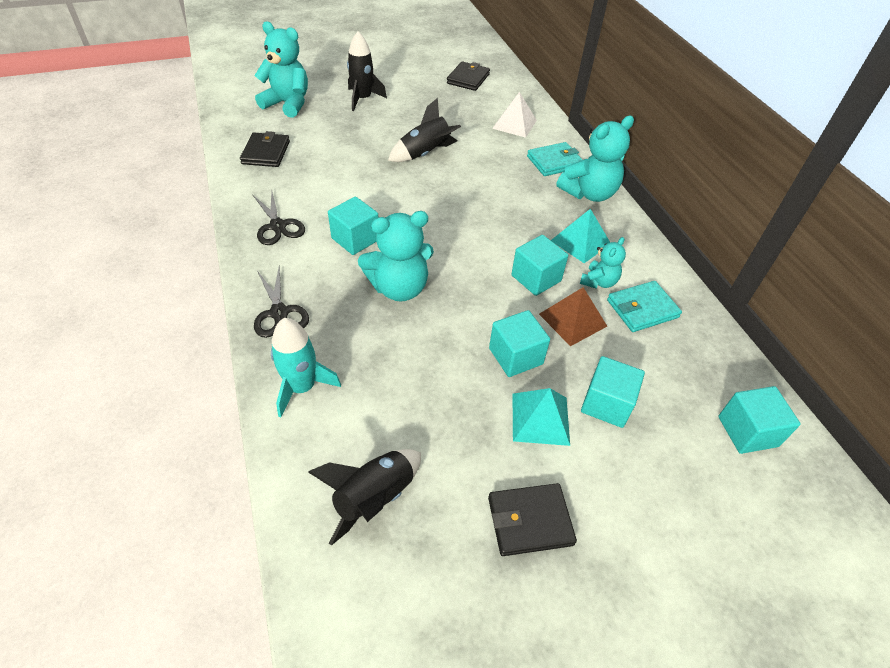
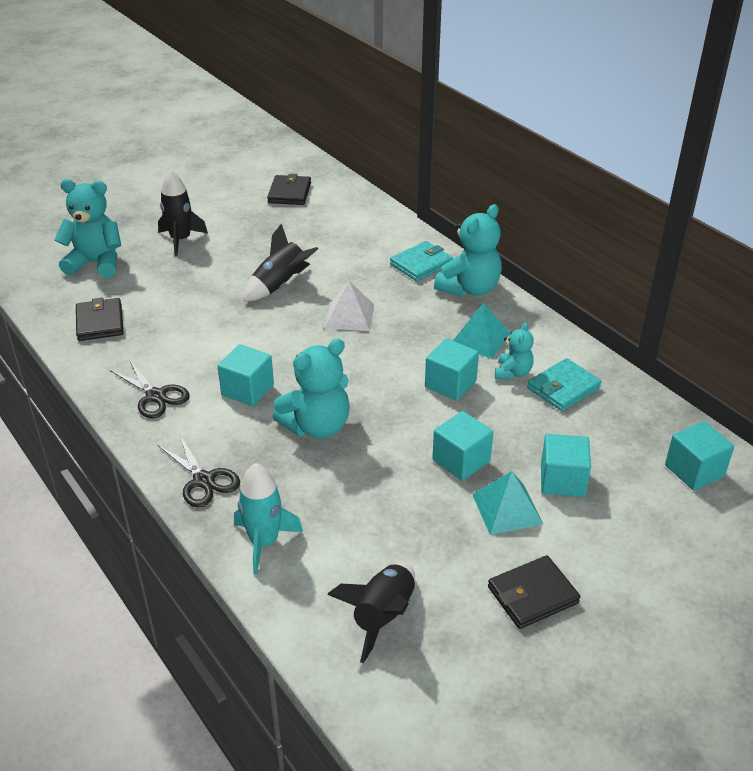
camera: 15 degrees left, 10 degrees down
(514, 124) = (362, 233): white pyramid -> white pyramid (349, 316)
(572, 320) = (501, 414): brown pyramid -> none

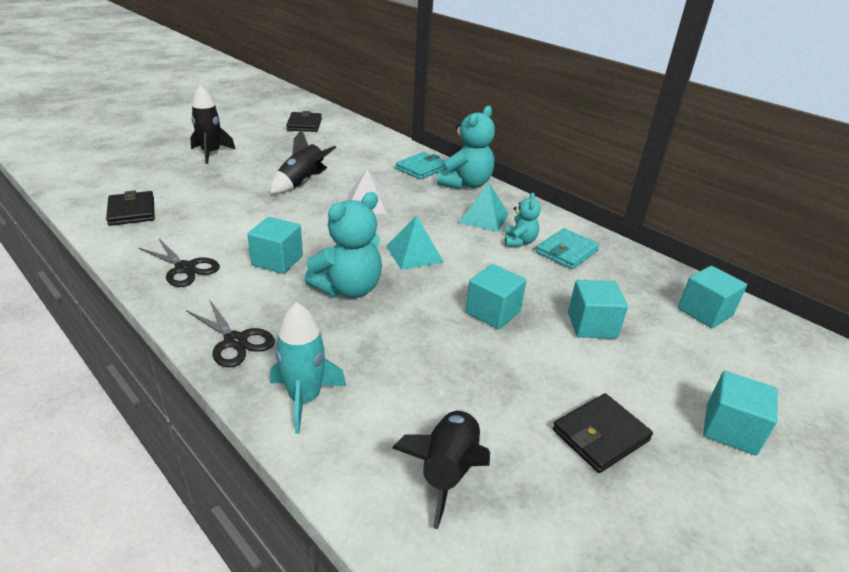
camera: 10 degrees left, 5 degrees down
(96, 263) = (132, 169): turquoise teddy bear -> none
(450, 384) = (467, 251): turquoise cube -> turquoise cube (730, 429)
(507, 509) = (548, 353): turquoise pyramid -> turquoise pyramid (414, 254)

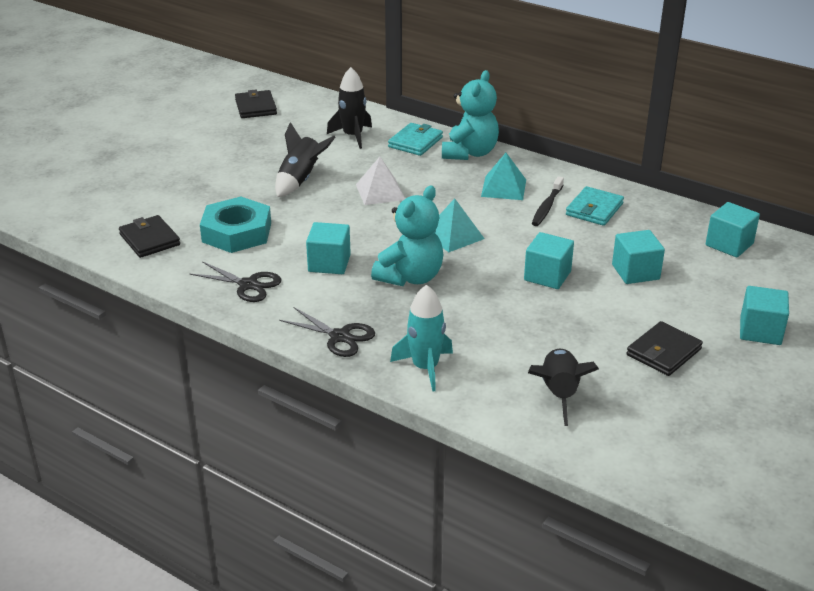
camera: 10 degrees left, 0 degrees up
(211, 153) = (178, 161): black rocket -> black rocket (352, 136)
(213, 218) = (237, 232): none -> turquoise nut
(519, 242) = (547, 207): turquoise teddy bear -> black toothbrush

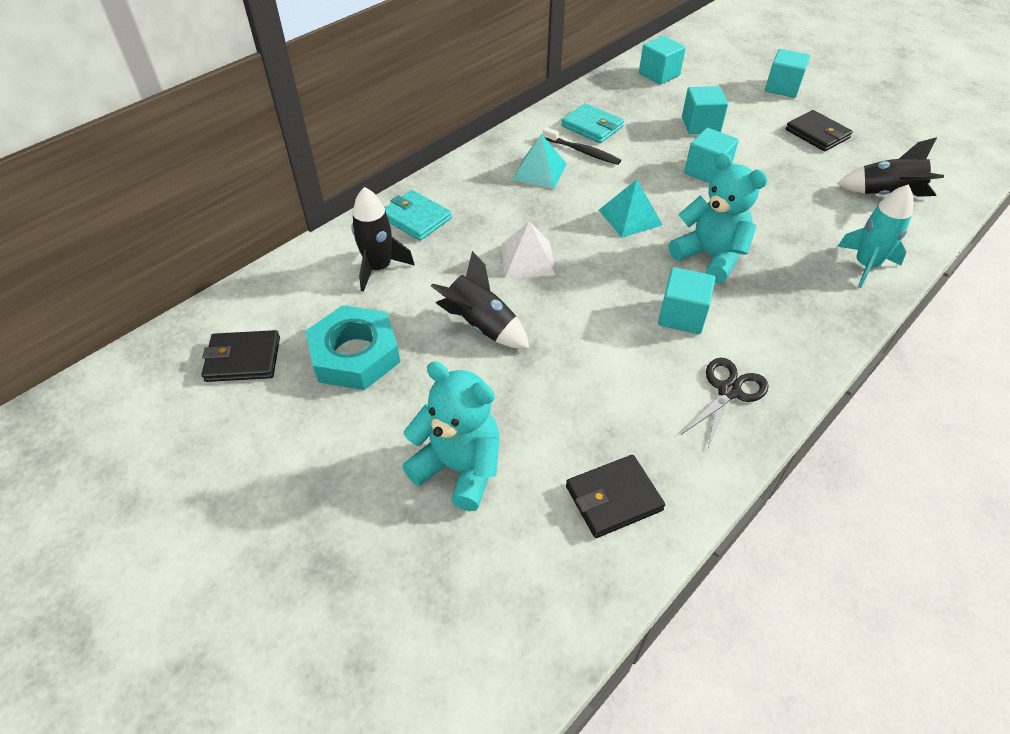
camera: 80 degrees left, 15 degrees up
(237, 232) = (604, 397): turquoise nut -> turquoise nut (355, 354)
(339, 337) = (824, 320): black scissors -> none
(470, 153) = (457, 183): turquoise teddy bear -> turquoise teddy bear (459, 468)

